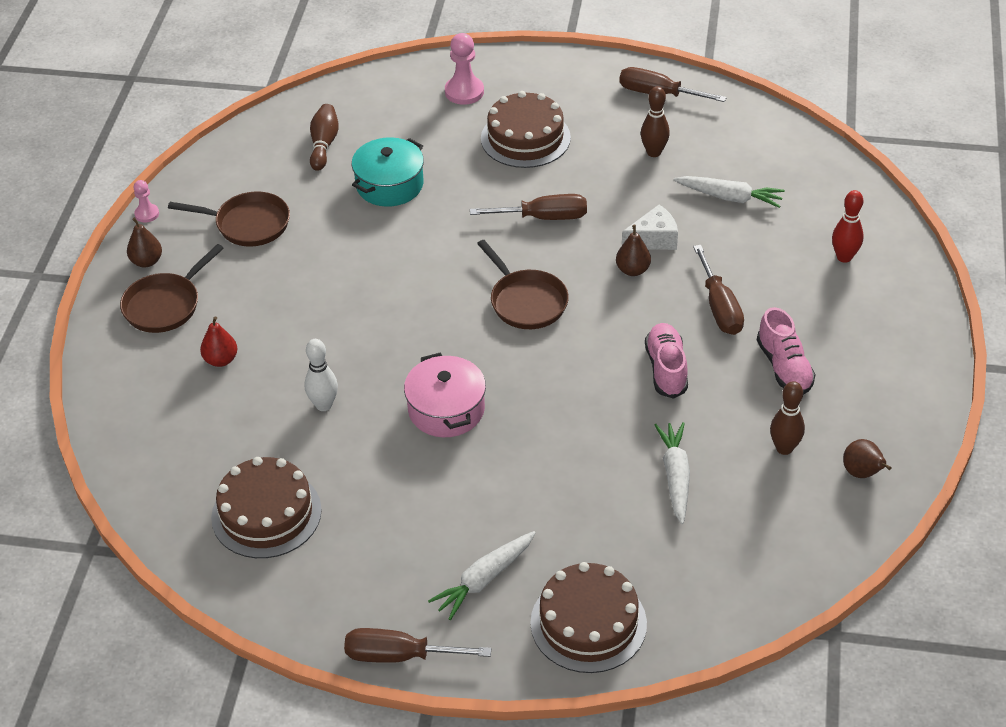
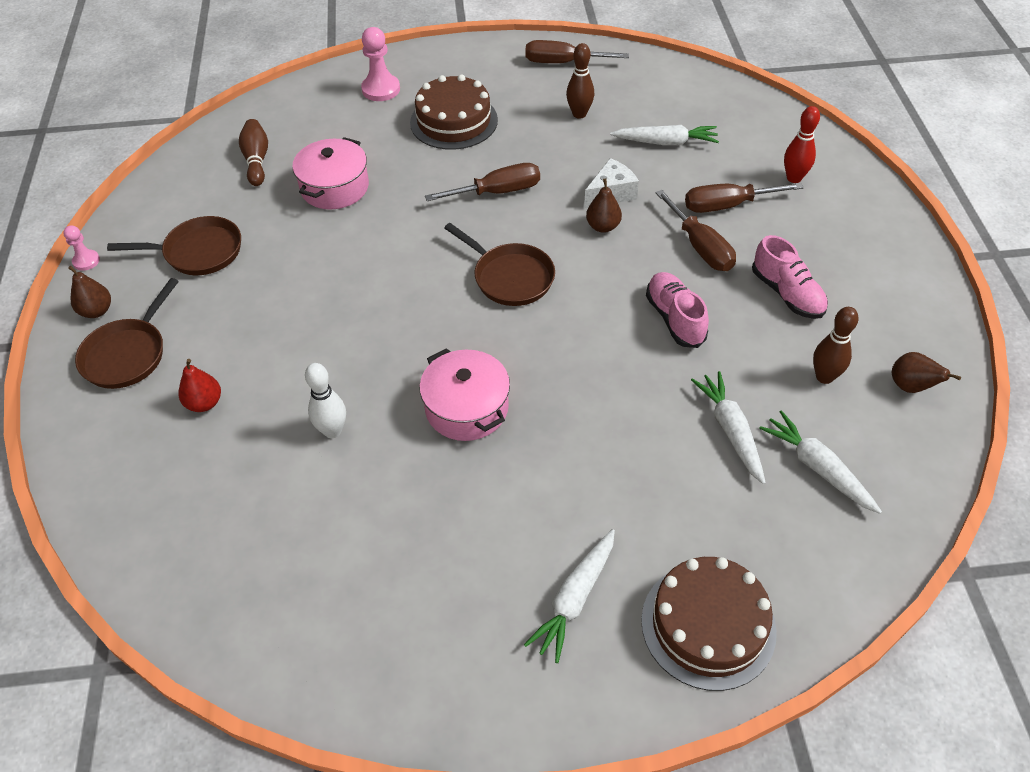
camera: 15 degrees left, 5 degrees up
(266, 513) = (302, 575): brown cake -> none
(389, 185) = (335, 187): turquoise pot -> pink pot
(399, 655) = (510, 722): brown screwdriver -> brown screwdriver (727, 205)
(740, 523) = (817, 468): none -> white carrot

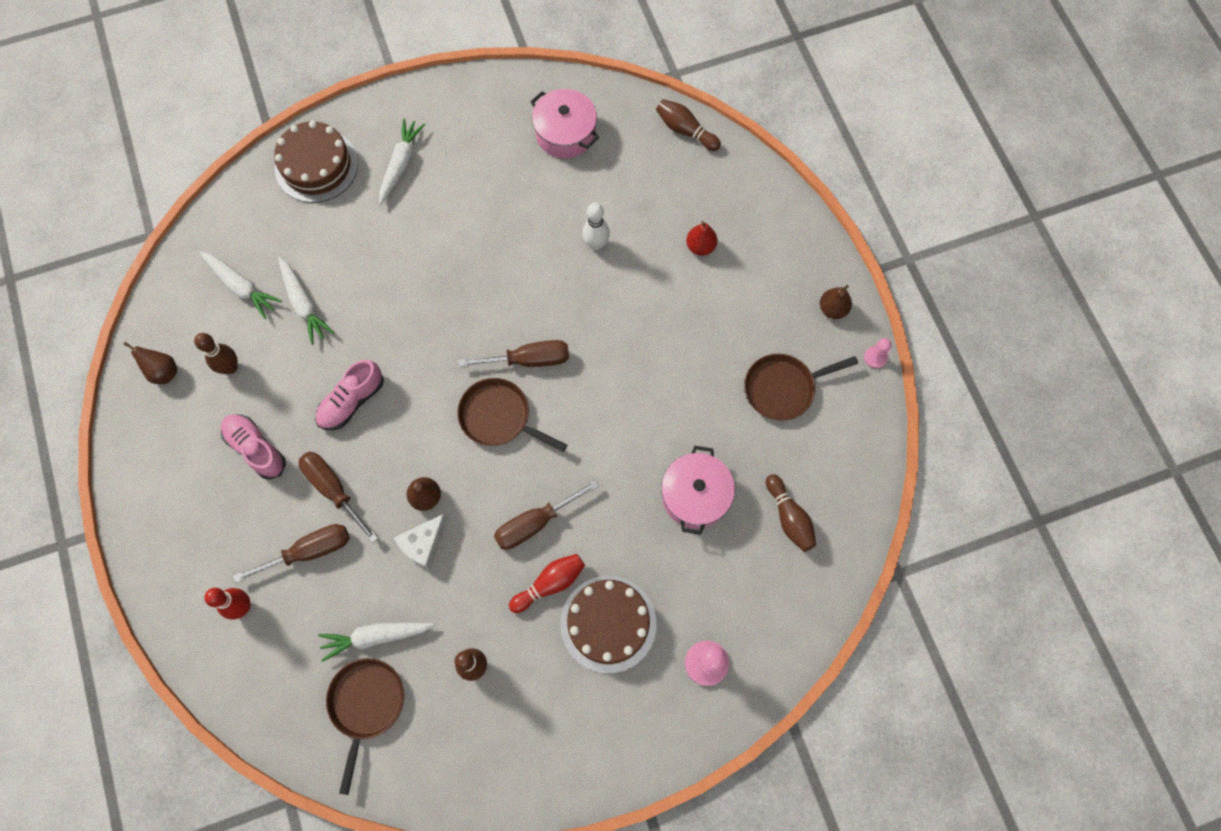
camera: 165 degrees right, 20 degrees up
(128, 354) = (782, 275): brown pan -> brown pan (366, 705)
(136, 561) = (685, 130): none -> brown bowling pin
(467, 408) = (503, 283): pink pot -> pink pot (565, 133)
(497, 151) = (550, 584): none -> red bowling pin
(563, 62) = (510, 763): brown screwdriver -> brown screwdriver (529, 360)
(675, 318) = (352, 401): pink shoe -> pink shoe turned 75 degrees clockwise

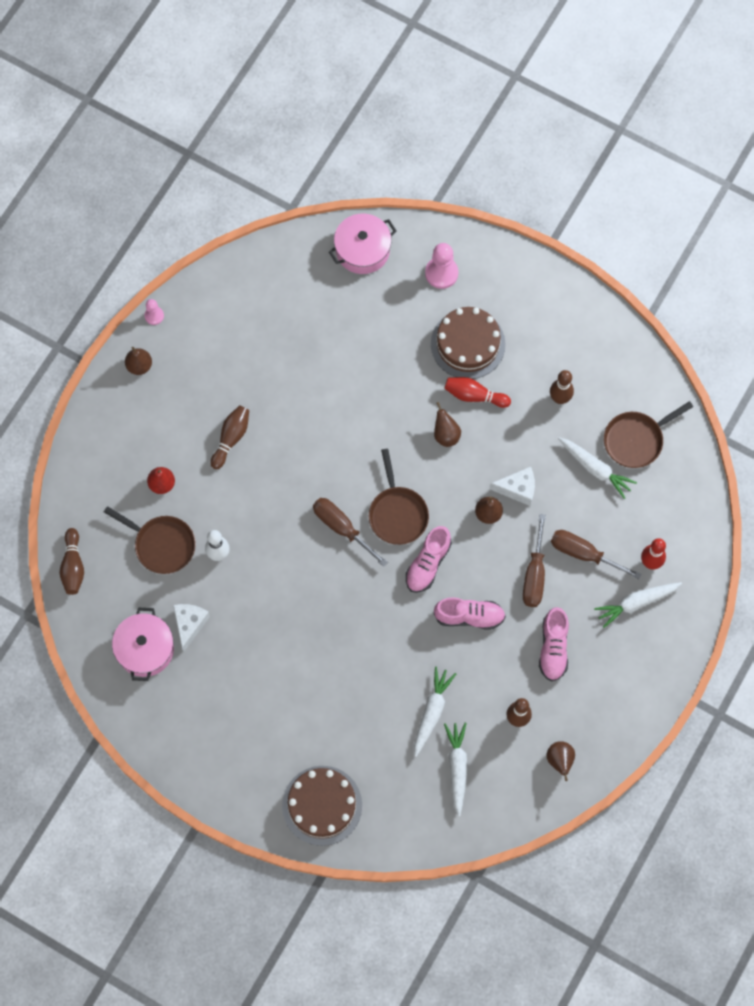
camera: 130 degrees left, 0 degrees up
(401, 164) = (269, 745): white carrot -> white carrot (636, 603)
(430, 405) = (428, 564): none -> pink shoe
(535, 523) = (446, 435): brown screwdriver -> brown pear
(555, 179) = (189, 624): none -> white cheese
(695, 495) = (344, 355): pink pot -> pink pot (362, 250)
(783, 388) = (224, 355): brown pan -> brown pan (161, 544)
(789, 517) = (310, 291): brown bowling pin -> brown bowling pin (231, 438)

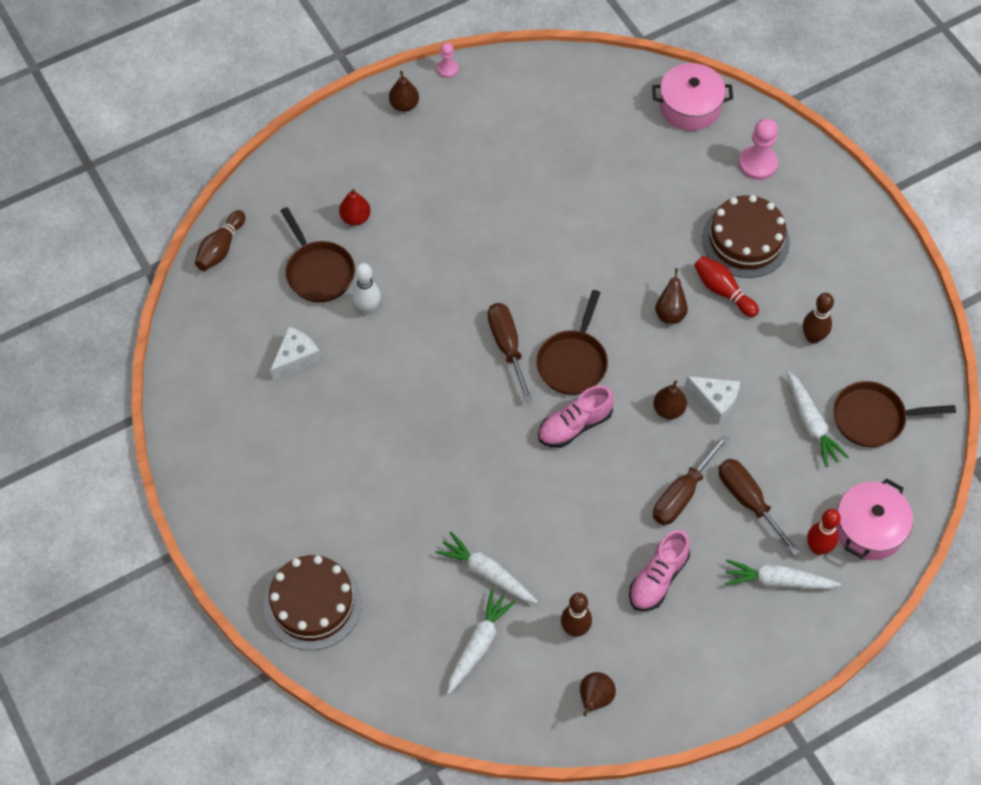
camera: 30 degrees right, 10 degrees down
(145, 649) = (237, 358): pink pot -> pink pot (868, 529)
(231, 438) = (450, 210): brown bowling pin -> none
(432, 712) = (487, 573): white carrot -> white carrot turned 105 degrees counterclockwise
(469, 616) = (586, 499): pink shoe -> none

